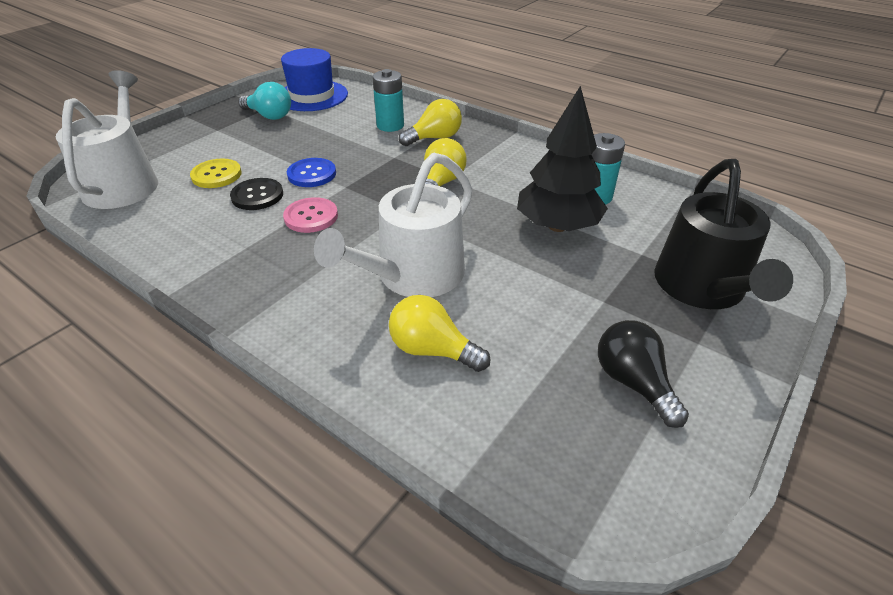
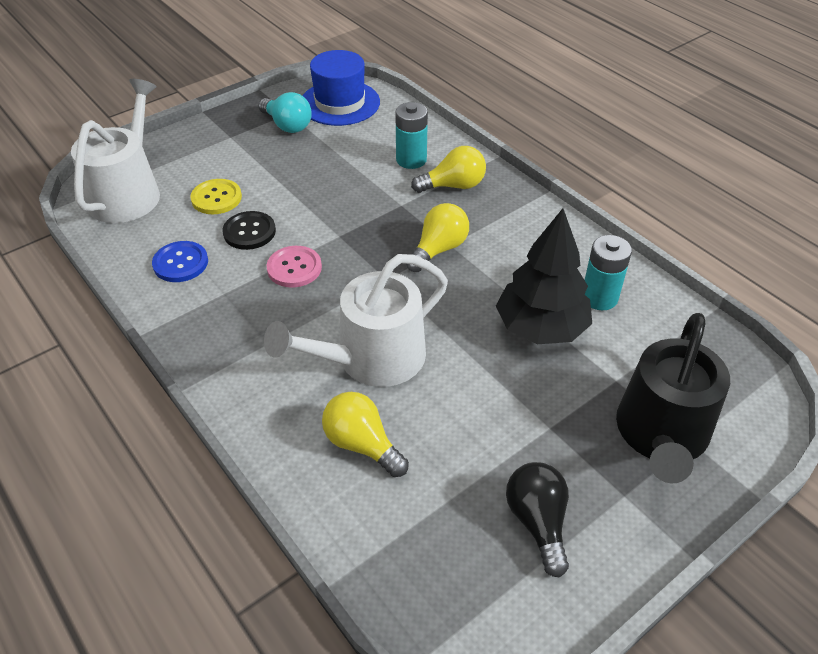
camera: 15 degrees right, 5 degrees up
(312, 174) = (310, 213): blue button -> blue button (180, 263)

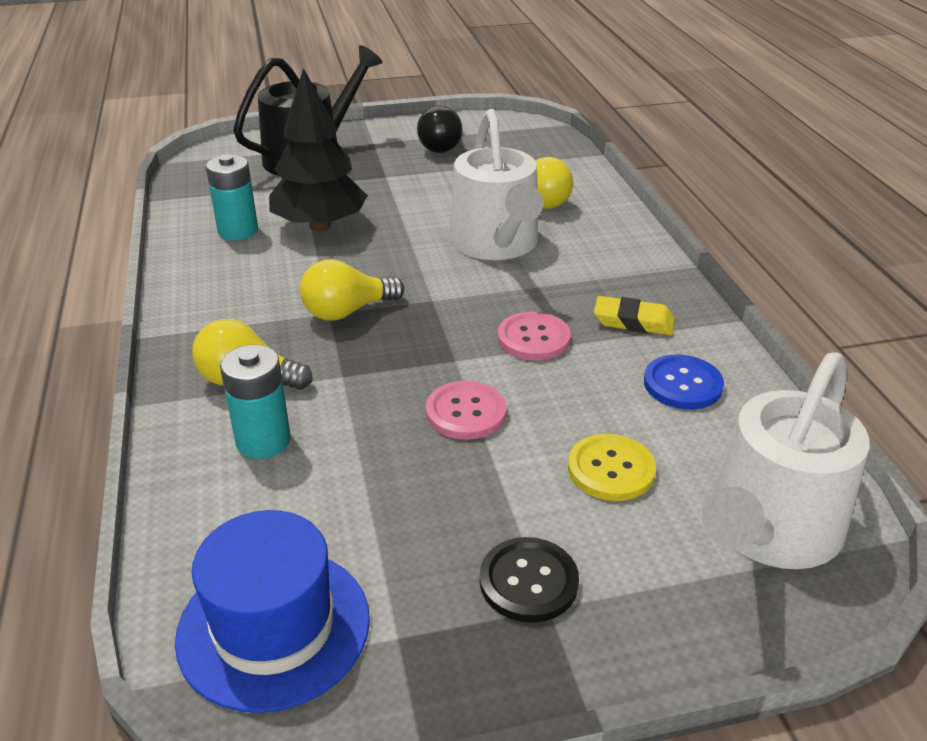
camera: 155 degrees left, 10 degrees down
(225, 306) = (633, 321): none -> yellow eraser
(249, 232) = (575, 399): black button -> black button (528, 581)
(287, 125) = (419, 598): turquoise light bulb -> none
(312, 205) = (466, 412): none -> pink button
(372, 358) = (496, 243): white watering can -> white watering can turned 90 degrees clockwise

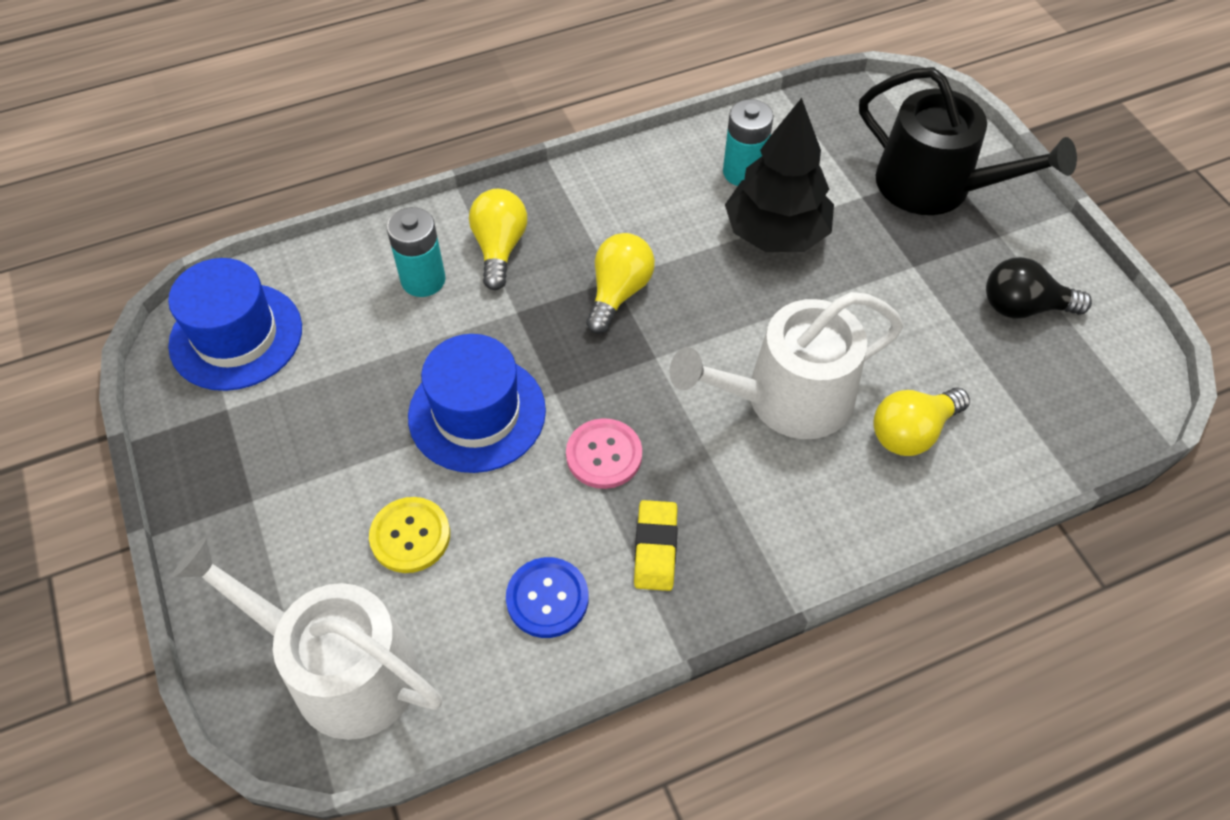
camera: 80 degrees right, 20 degrees up
(347, 311) = (618, 292): yellow light bulb -> yellow light bulb turned 60 degrees clockwise
(466, 412) = (477, 413): pink button -> blue hat
(528, 581) = (278, 484): black button -> none

